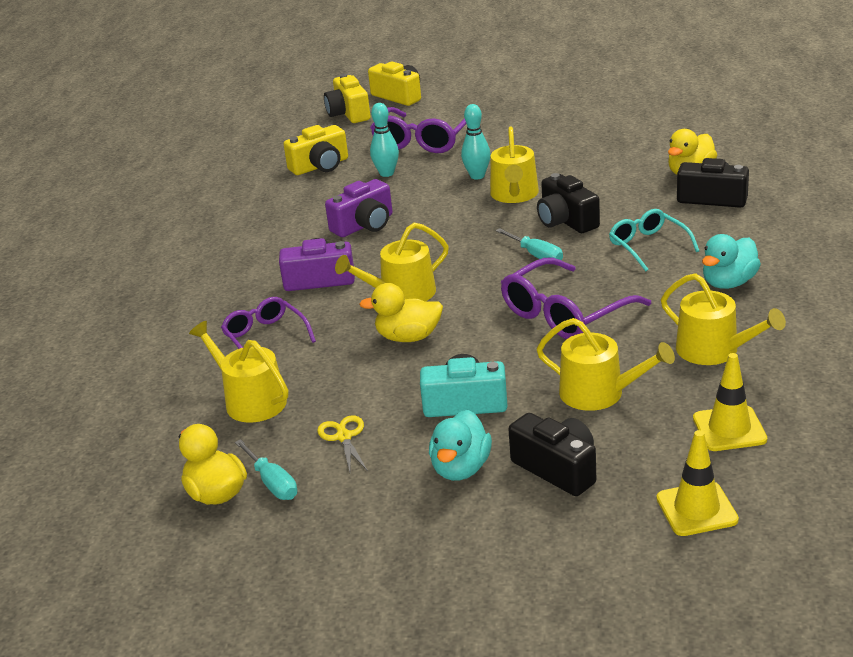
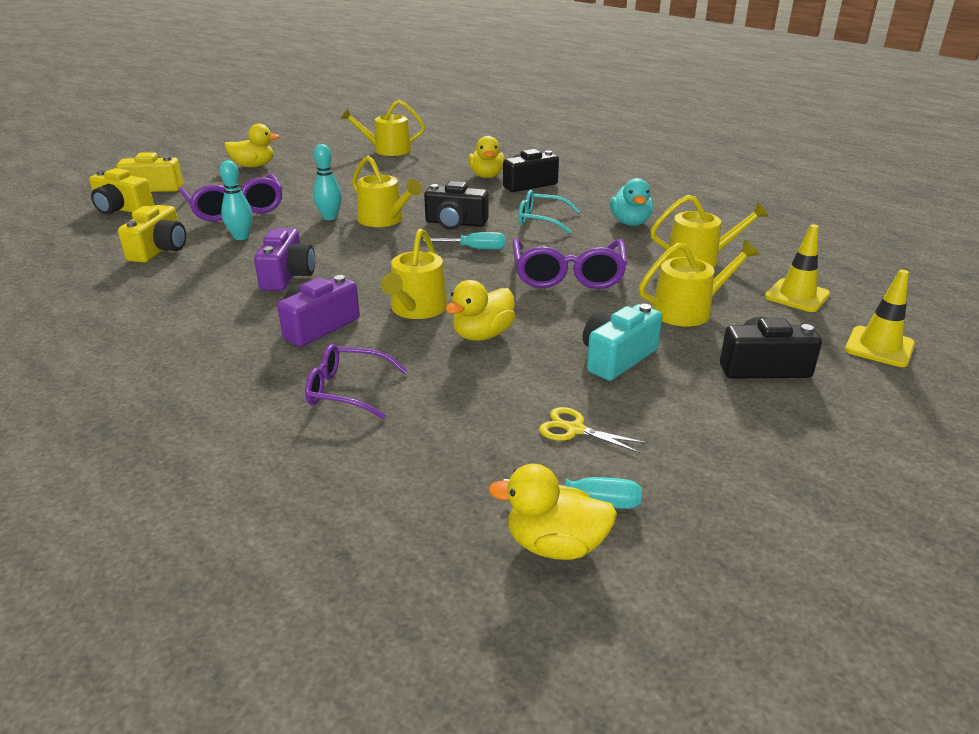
camera: 50 degrees left, 0 degrees up
(250, 400) = (431, 447): yellow watering can -> yellow watering can (387, 150)
(461, 468) = (705, 402): turquoise duck -> none
(504, 93) = (253, 166): none -> yellow duck

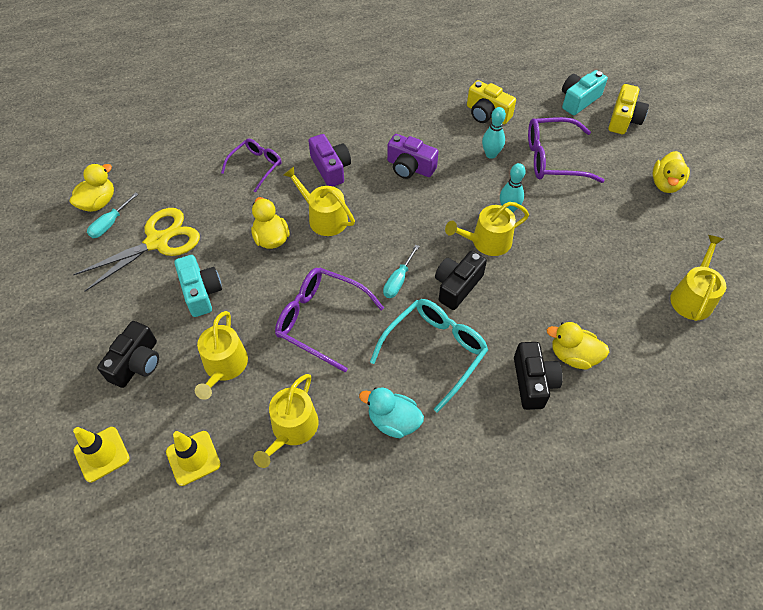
camera: 115 degrees right, 25 degrees up
(122, 209) = (578, 100): yellow camera -> turquoise camera
(541, 220) = (435, 351): turquoise glasses -> turquoise glasses, size x1.57
(575, 430) = (157, 242): yellow scissors -> yellow scissors, size x2.13

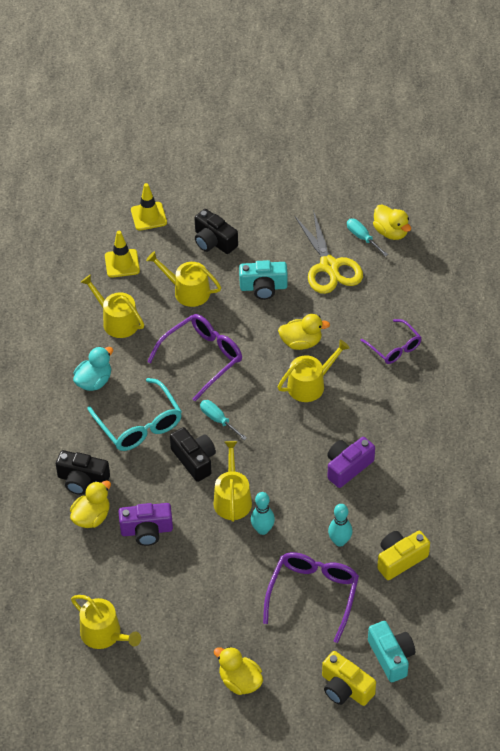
camera: 110 degrees right, 5 degrees down
(331, 168) = (370, 404): purple camera -> purple camera (146, 530)

